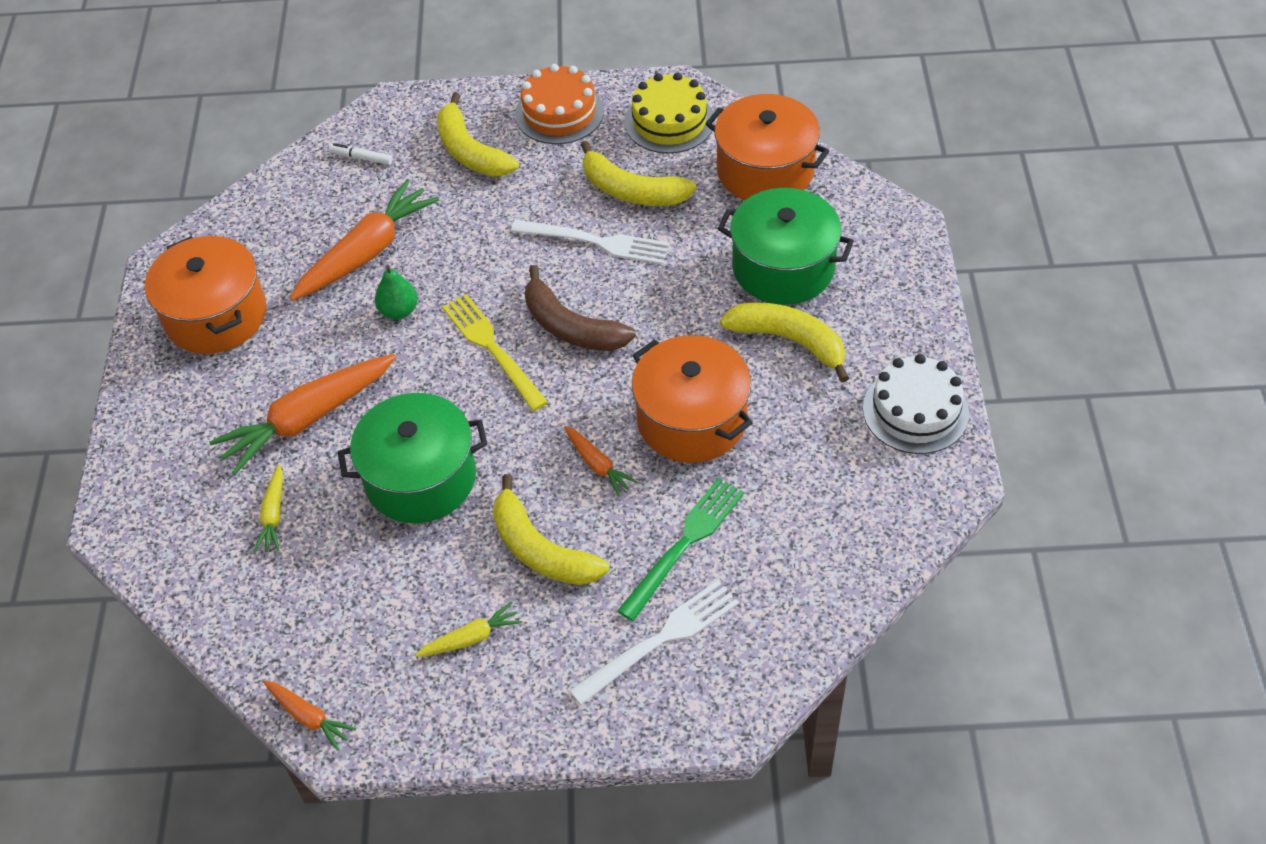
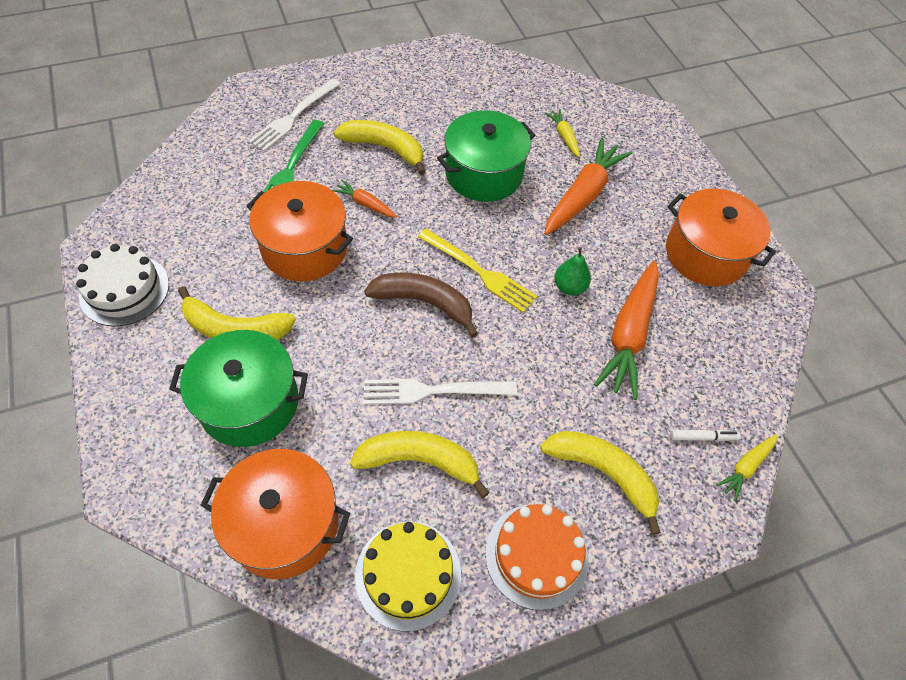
camera: 155 degrees right, 5 degrees up
(309, 717) = (478, 53): orange carrot -> none
(471, 638) = (407, 99): yellow carrot -> yellow carrot (746, 467)

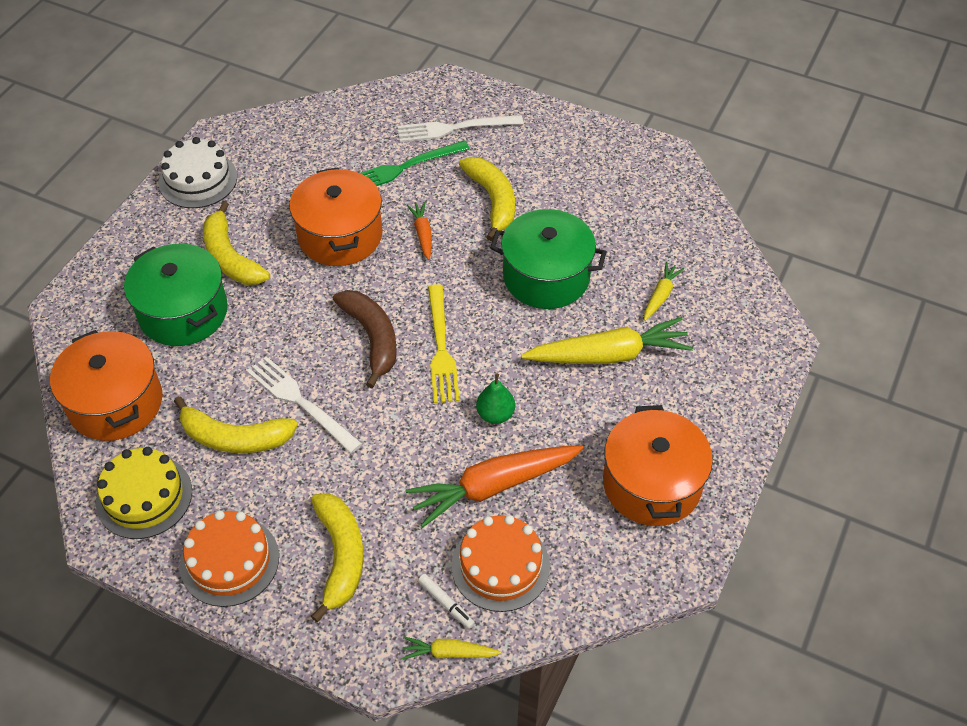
camera: 50 degrees right, 5 degrees down
(419, 461) = (235, 438): yellow banana -> yellow banana turned 135 degrees clockwise
(583, 195) = (608, 355): orange carrot -> yellow carrot
(698, 381) = (500, 566): none -> orange cake

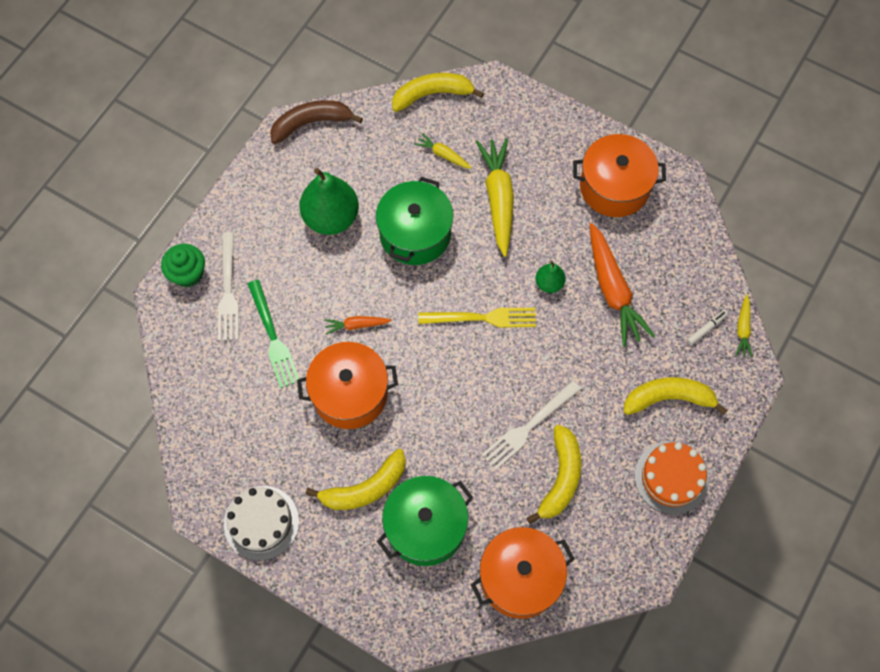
camera: 85 degrees left, 15 degrees up
(144, 496) = (613, 546): yellow cake -> none
(372, 338) = (467, 370): brown banana -> brown banana (311, 123)
(471, 97) = (188, 274): none -> green cupcake
(492, 200) = (324, 266): yellow banana -> yellow banana (432, 94)
(500, 566) = (677, 291): orange cake -> none
(555, 201) = (331, 218): none -> green pear

